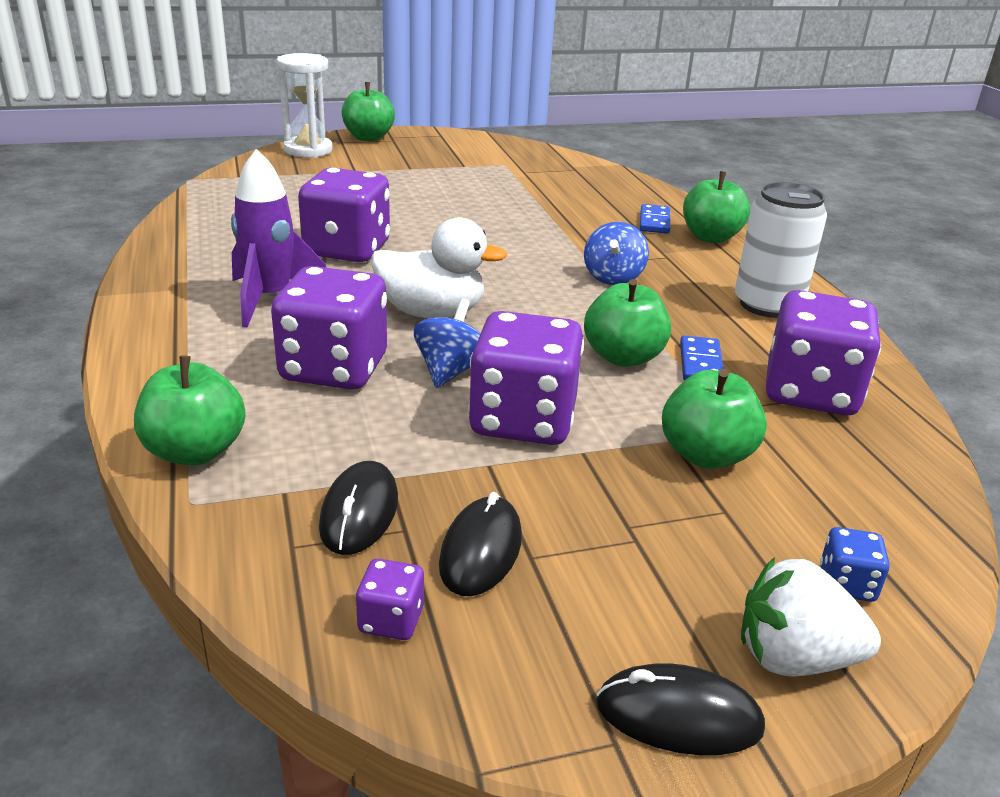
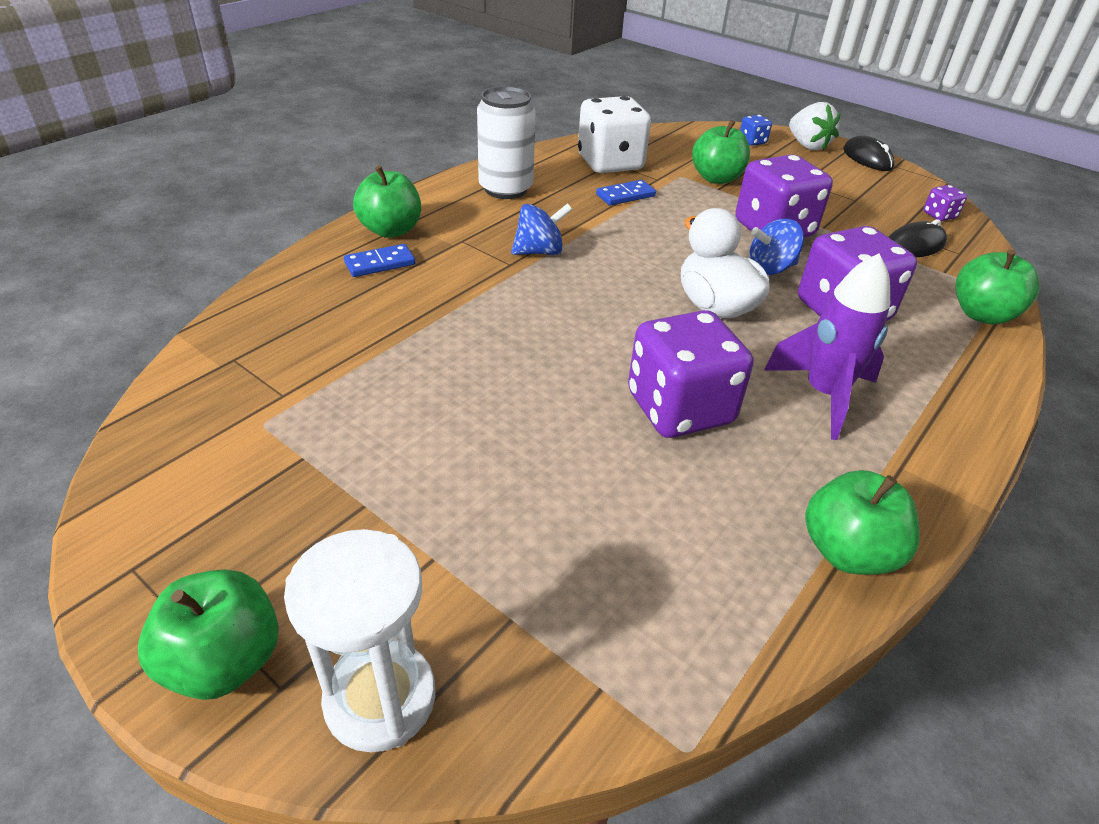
camera: 125 degrees left, 10 degrees up
(481, 550) = (874, 210): black mouse -> none
(623, 357) = (657, 219): green apple -> green apple (847, 551)
(810, 392) = (610, 163): purple dice -> white dice

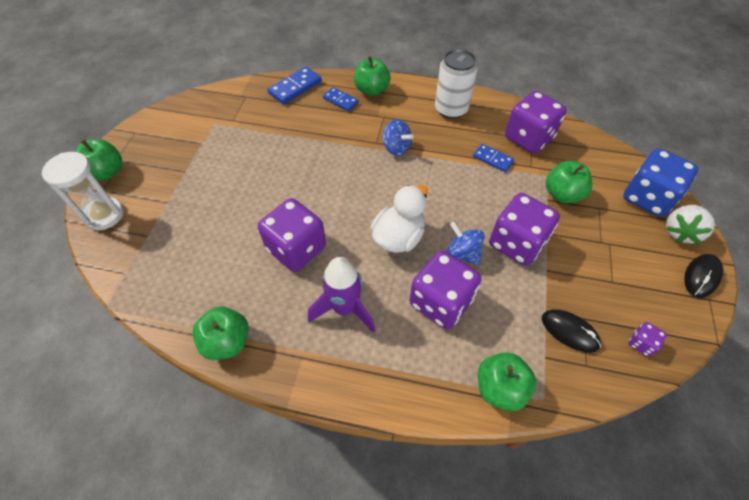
camera: 65 degrees right, 15 degrees up
(287, 296) = (295, 87): none -> blue domino
(610, 163) = (528, 138): white dice -> purple dice
(752, 141) = (647, 197): blue dice -> blue dice, size x2.31

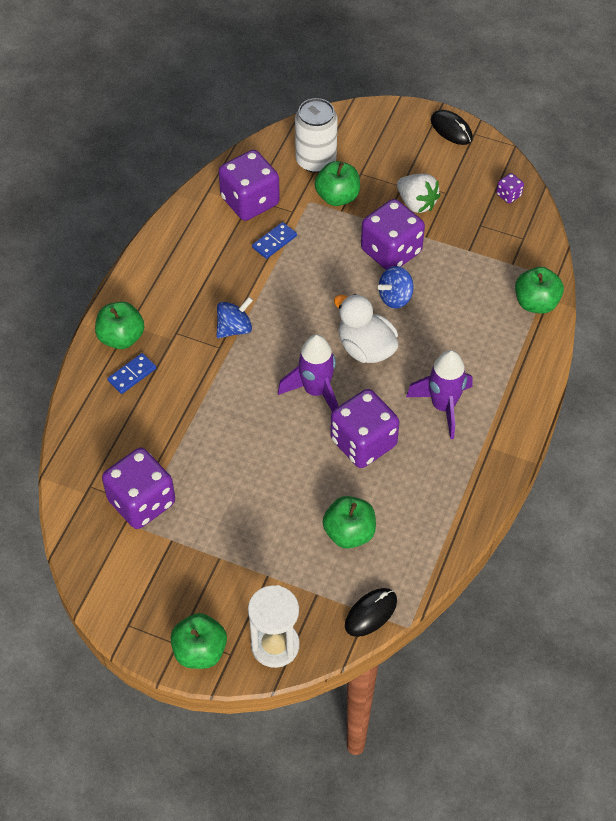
camera: 80 degrees left, 0 degrees up
(227, 342) = (465, 510): green apple -> green apple (349, 533)
(295, 87) = (89, 424): blue domino -> none
(345, 208) = (316, 391): none -> purple rocket
(441, 302) = (447, 327): purple dice -> purple dice (141, 502)
(451, 109) = (182, 262): white can -> white can (316, 160)
(569, 331) = (491, 239): black mouse -> black mouse (371, 613)
(647, 197) = (356, 132): blue dice -> none
(680, 232) = (401, 124): white strawberry -> white strawberry (416, 203)

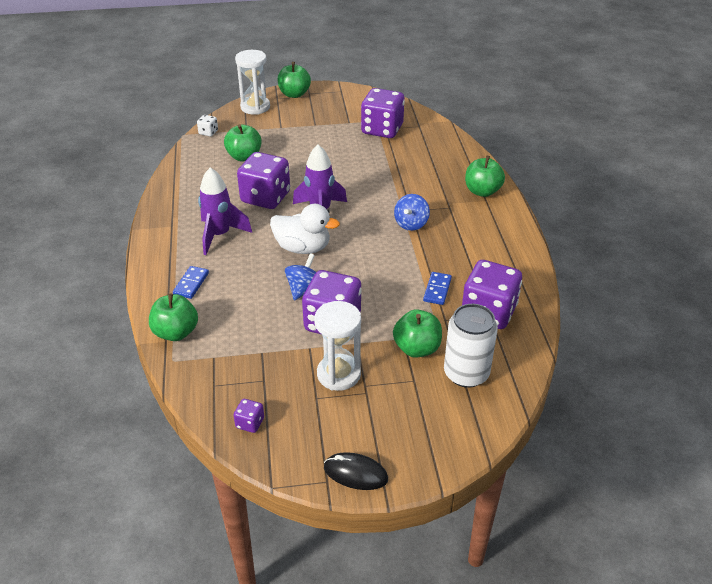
camera: 150 degrees right, 15 degrees down
(132, 375) = (452, 176): blue domino -> blue domino (191, 284)
(371, 613) = (208, 132): black mouse -> white dice
(416, 203) = (338, 374): white strawberry -> white hourglass

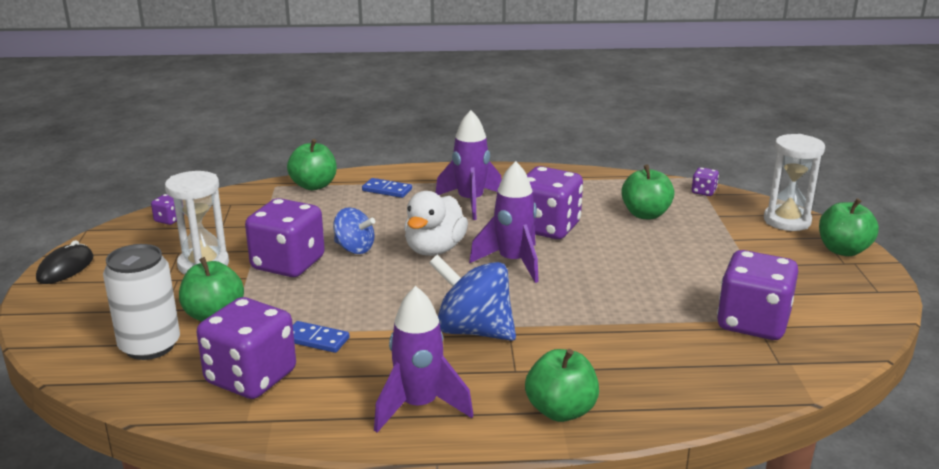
camera: 95 degrees right, 15 degrees down
(208, 132) = (703, 192): white dice -> purple dice
(411, 224) = (473, 331): blue spinning top -> blue spinning top, size x1.61
(495, 239) = (419, 407): none -> purple rocket

